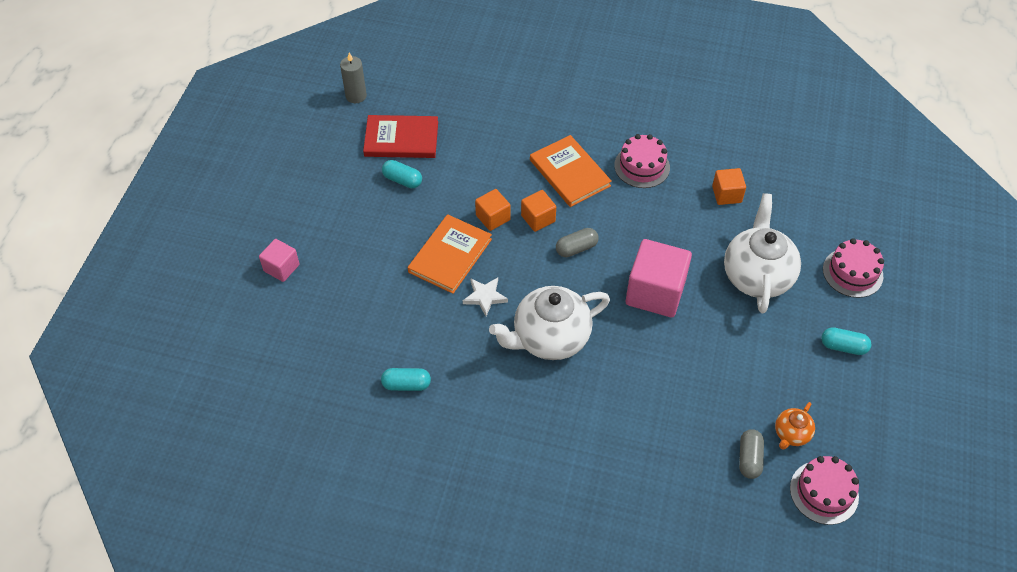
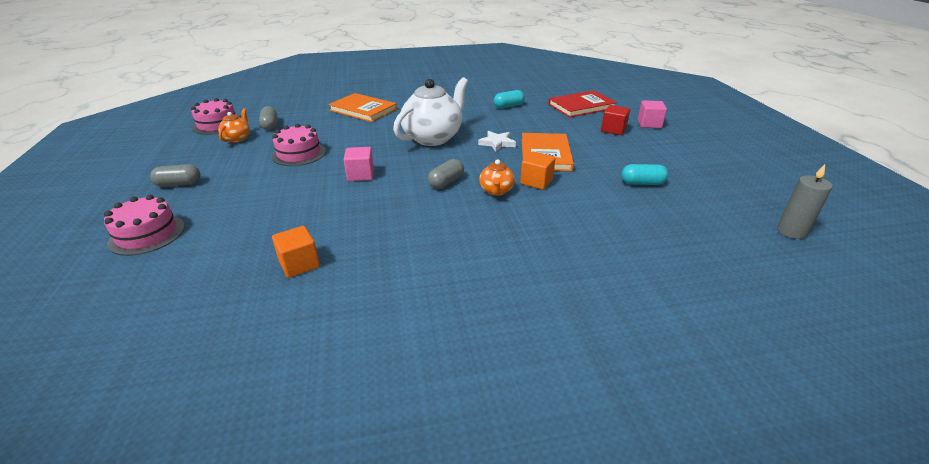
camera: 155 degrees right, 20 degrees down
(334, 272) = (613, 130): none -> red cube
(401, 139) = (689, 210): red book -> red book (581, 106)
(538, 218) = (496, 191): orange cube -> orange teapot
(570, 173) = (494, 232): orange book -> orange book (363, 110)
(642, 166) = (416, 262): pink cake -> pink cake (299, 154)
(655, 292) = (360, 175): pink cube -> pink cube, size x0.54
(756, 276) = (261, 207): white teapot -> none
(843, 346) = (179, 184): turquoise capsule -> grey capsule

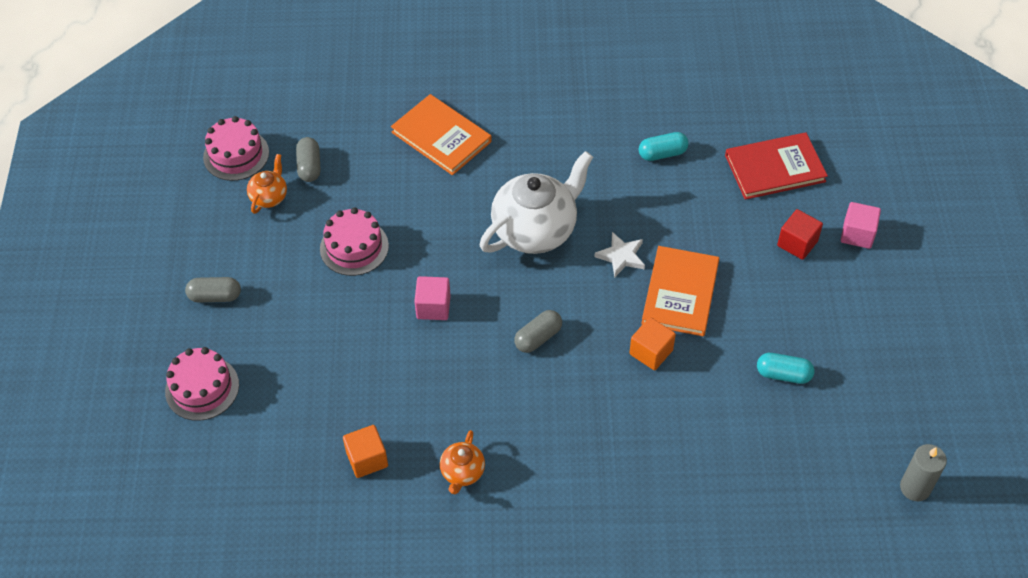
camera: 10 degrees right, 20 degrees up
(496, 191) = (596, 365): orange teapot -> orange teapot (462, 472)

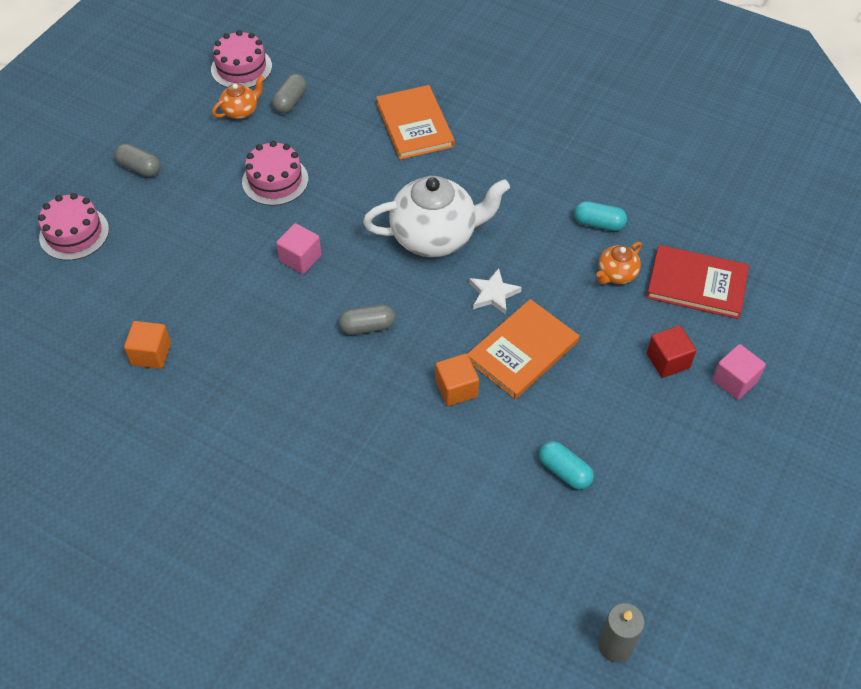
camera: 30 degrees right, 0 degrees up
(462, 472) = (217, 406): orange teapot -> orange teapot (616, 274)

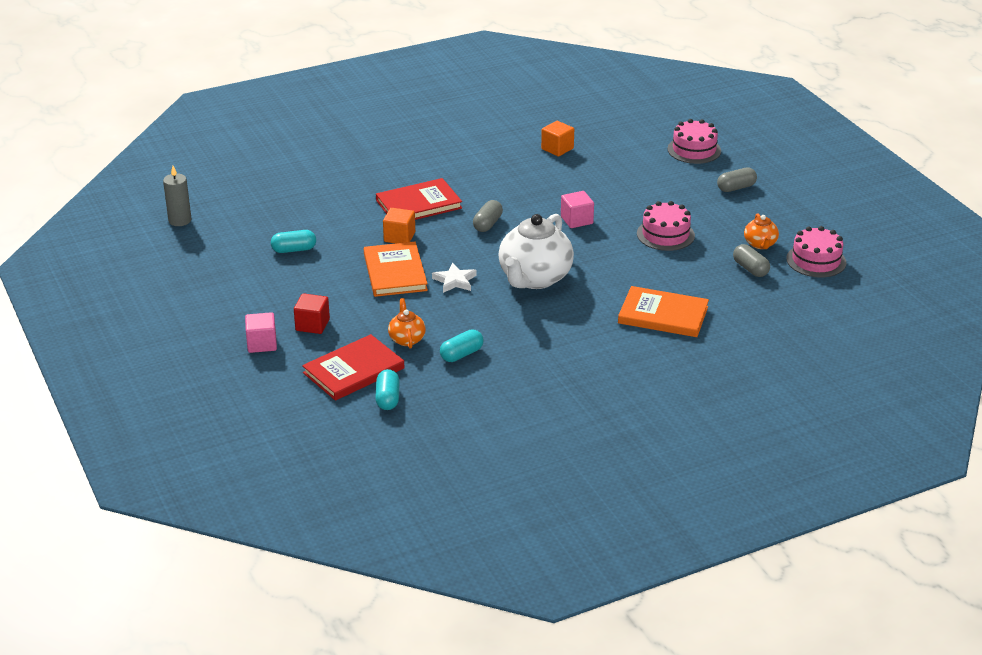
camera: 125 degrees right, 20 degrees down
(376, 413) = (419, 204): none -> red book
(705, 237) = (387, 398): none -> turquoise capsule

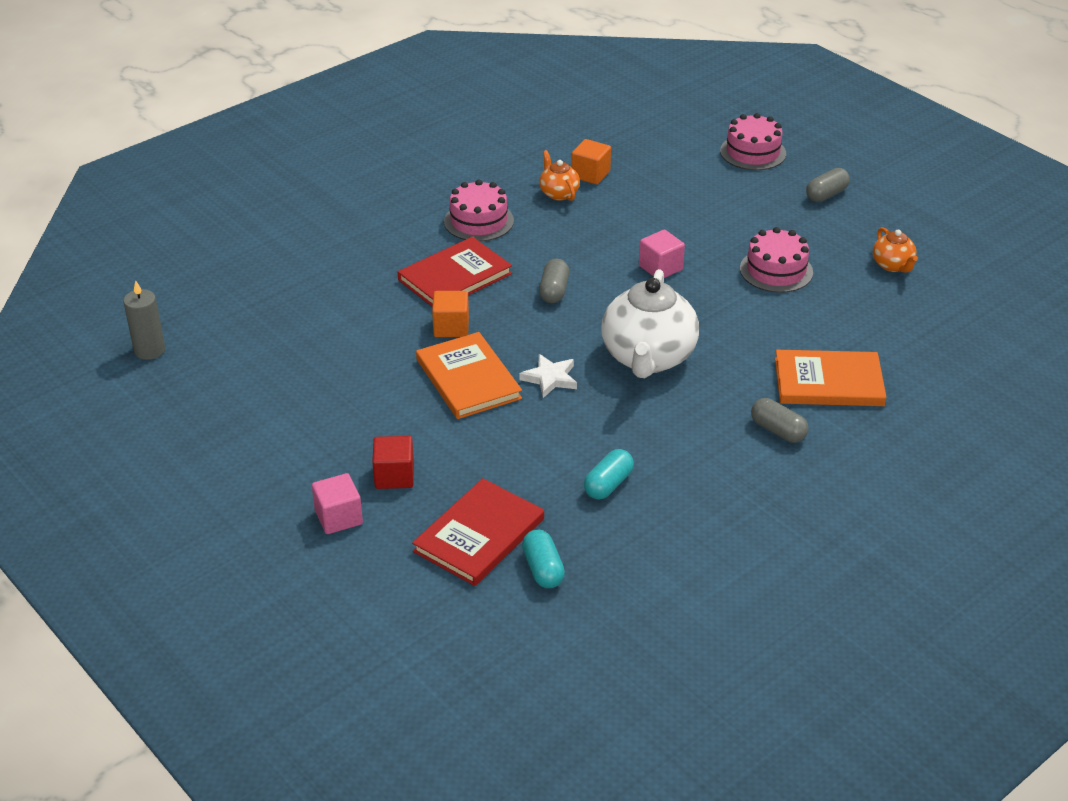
camera: 15 degrees left, 5 degrees up
(294, 250) = (321, 368): turquoise capsule -> none
(407, 339) = (527, 475): orange teapot -> orange teapot (558, 193)
(750, 269) = (898, 300): grey capsule -> grey capsule (778, 431)
(816, 260) = (967, 277): pink cake -> pink cake (478, 221)

